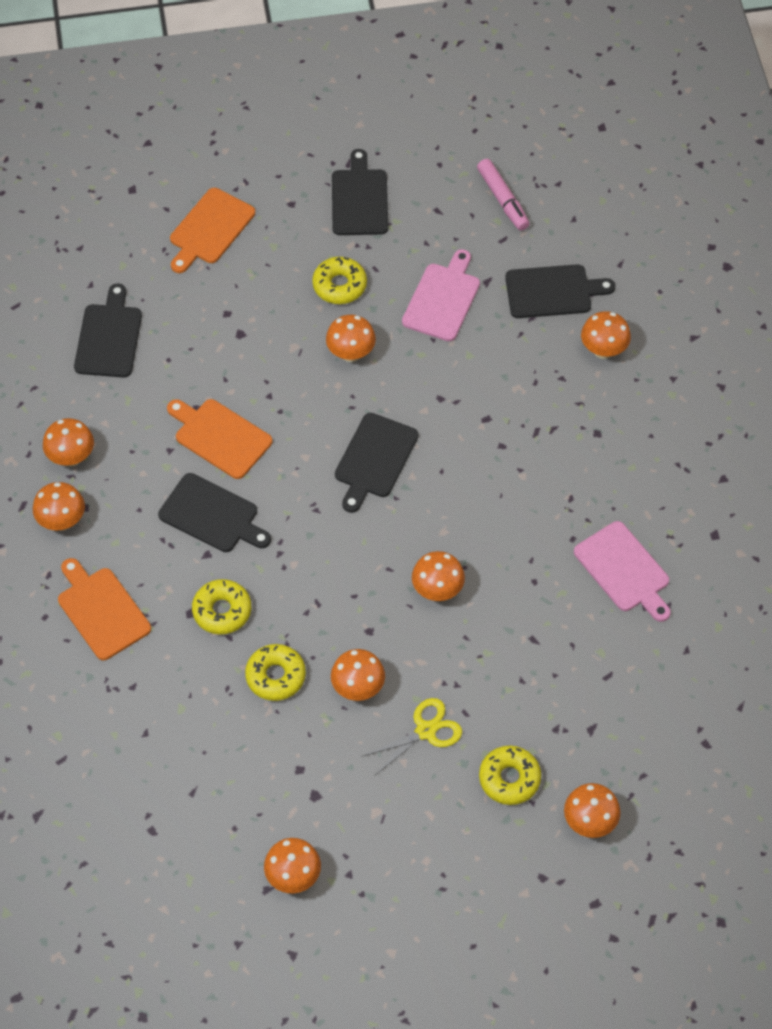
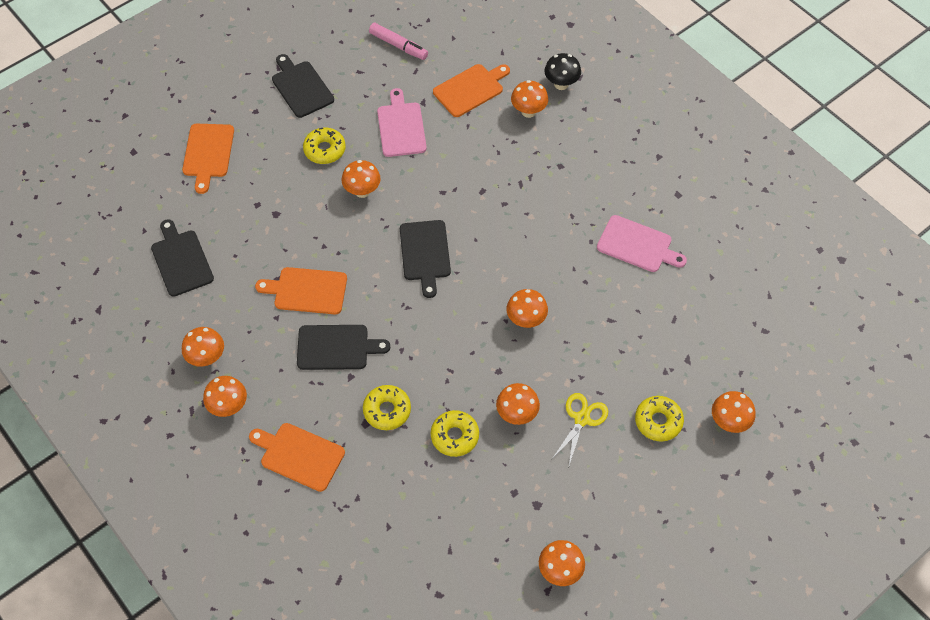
camera: 30 degrees left, 0 degrees up
(553, 291) = (470, 89): black cutting board -> orange cutting board
(665, 335) = (561, 84): none -> black mushroom

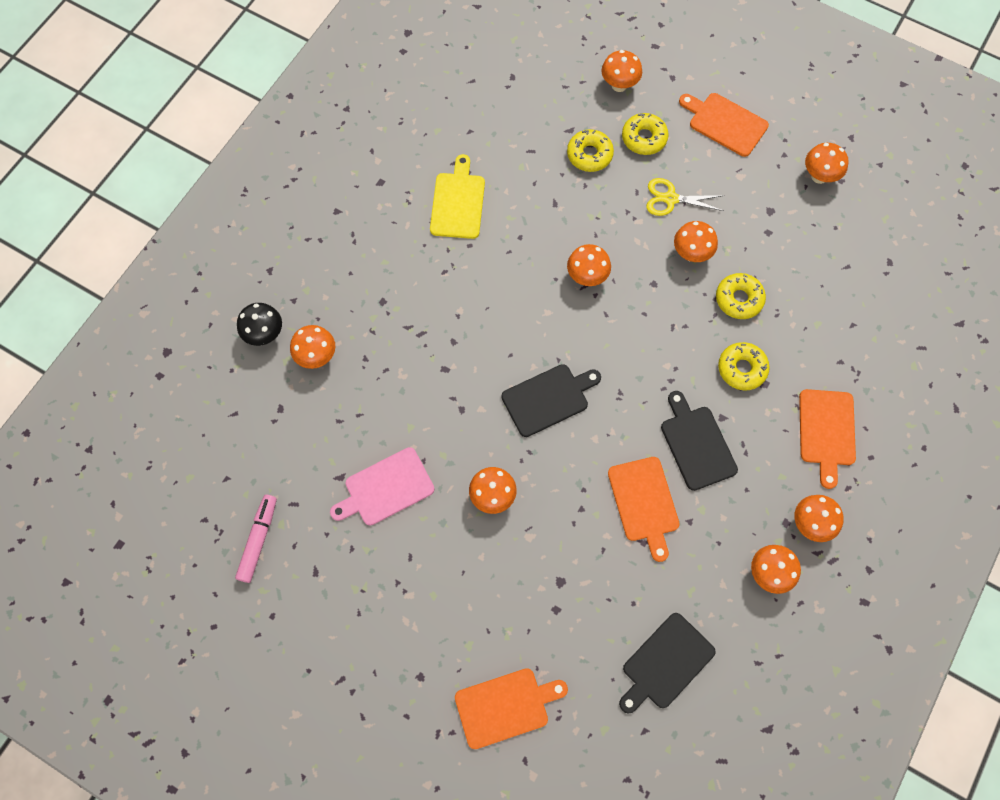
camera: 110 degrees left, 10 degrees up
(301, 87) = (363, 635): black cutting board -> none
(324, 150) = (450, 564): yellow donut -> yellow donut (589, 155)
(470, 89) = (303, 430): orange cutting board -> orange cutting board (725, 123)
(637, 245) = (458, 202): pink cutting board -> yellow cutting board

